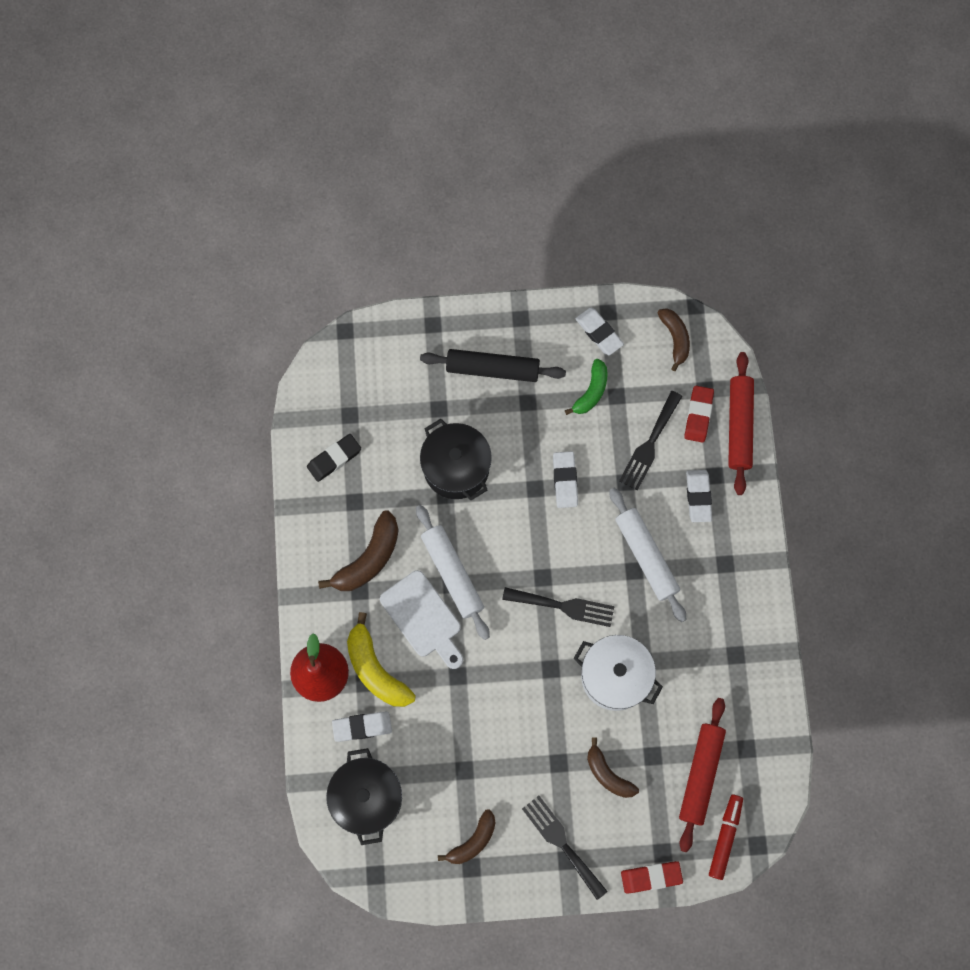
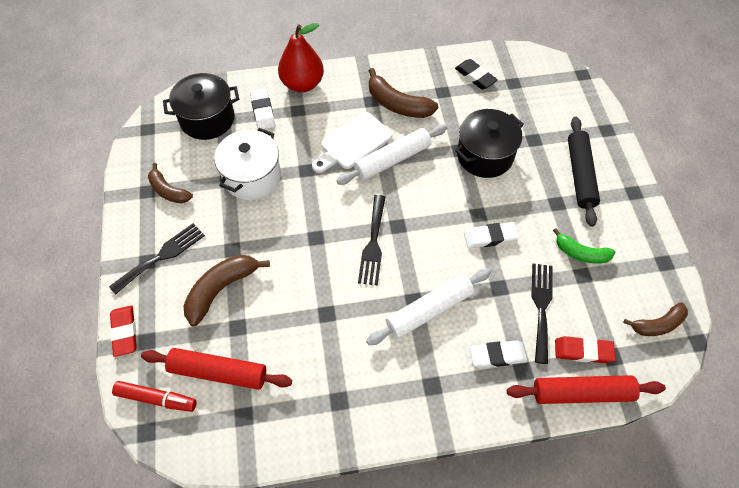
camera: 85 degrees right, 15 degrees down
(375, 669) = (308, 116): yellow banana -> none
(599, 333) = (641, 256): white eraser -> none
(608, 774) = (221, 289): brown banana -> brown banana, size x1.51
(615, 676) = (311, 290): white pot -> white pot (252, 177)
(649, 444) = (541, 307): black fork -> black fork turned 75 degrees clockwise

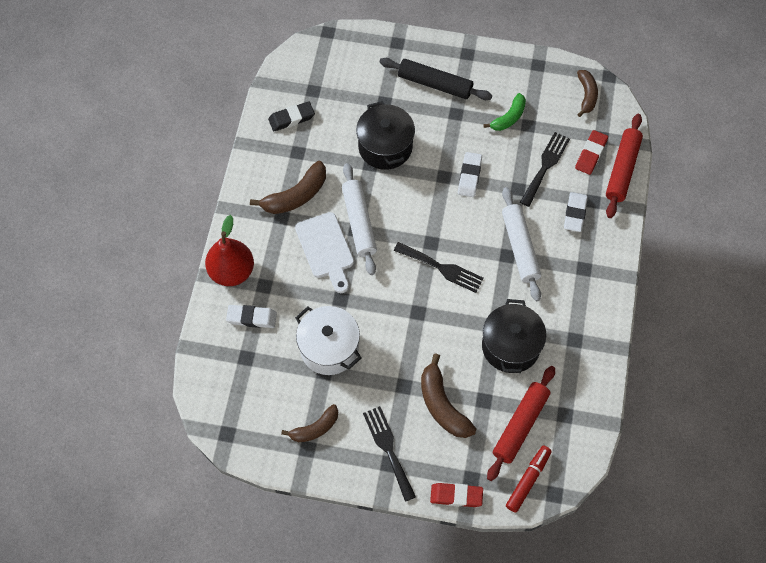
camera: 70 degrees left, 5 degrees up
(207, 119) = (239, 372): black pot -> black pot (510, 346)
(541, 307) = (545, 166): black fork -> black fork turned 90 degrees clockwise

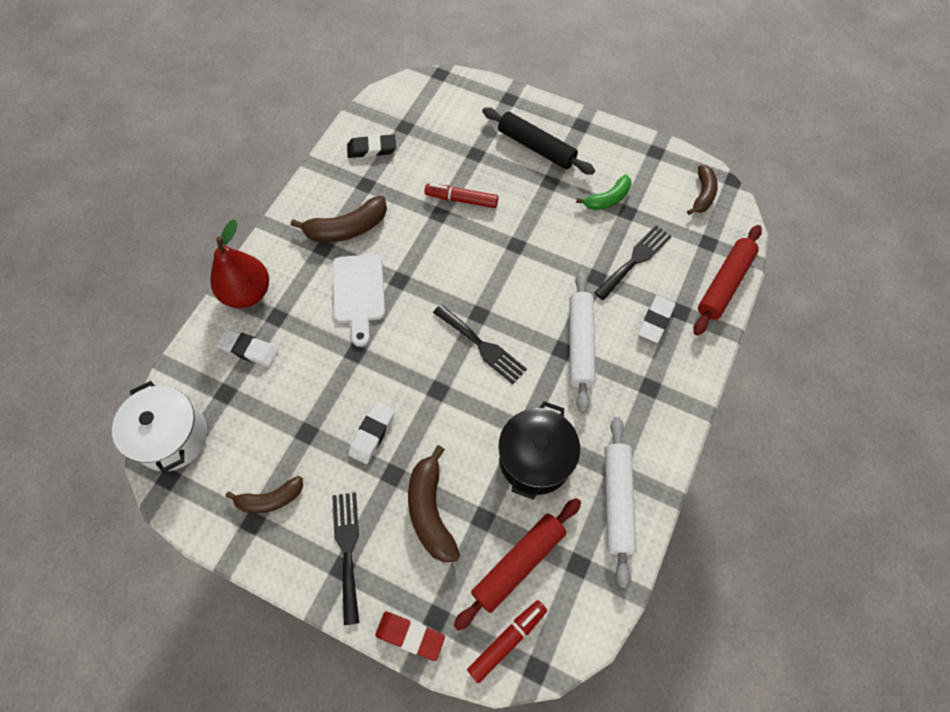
camera: 15 degrees right, 0 degrees up
(329, 348) = (322, 406): white pot -> white pot (172, 437)
(359, 222) = (405, 273): white rolling pin -> white rolling pin (617, 501)
(385, 147) = (461, 200): black pot -> red marker
(469, 176) = (545, 251): white eraser -> white eraser (372, 434)
(591, 154) = (691, 258): red eraser -> none

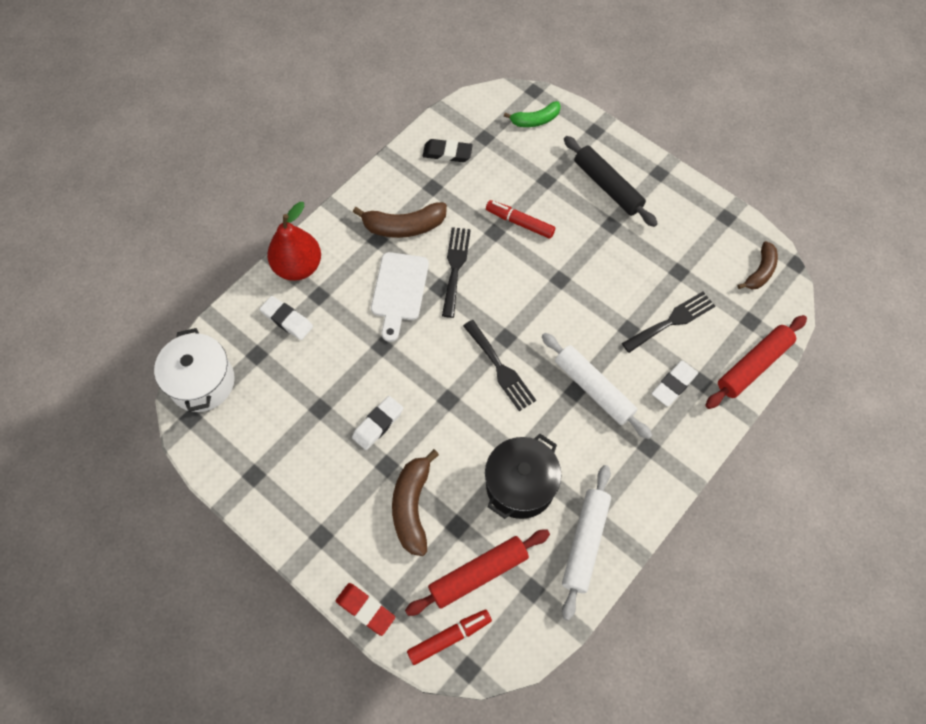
camera: 15 degrees right, 0 degrees up
(270, 499) = (274, 459): brown banana -> none
(347, 549) = (330, 521): black fork -> black fork (455, 267)
(580, 344) = (593, 389): white rolling pin -> white rolling pin turned 60 degrees counterclockwise
(607, 199) = (663, 254): green banana -> green banana (535, 120)

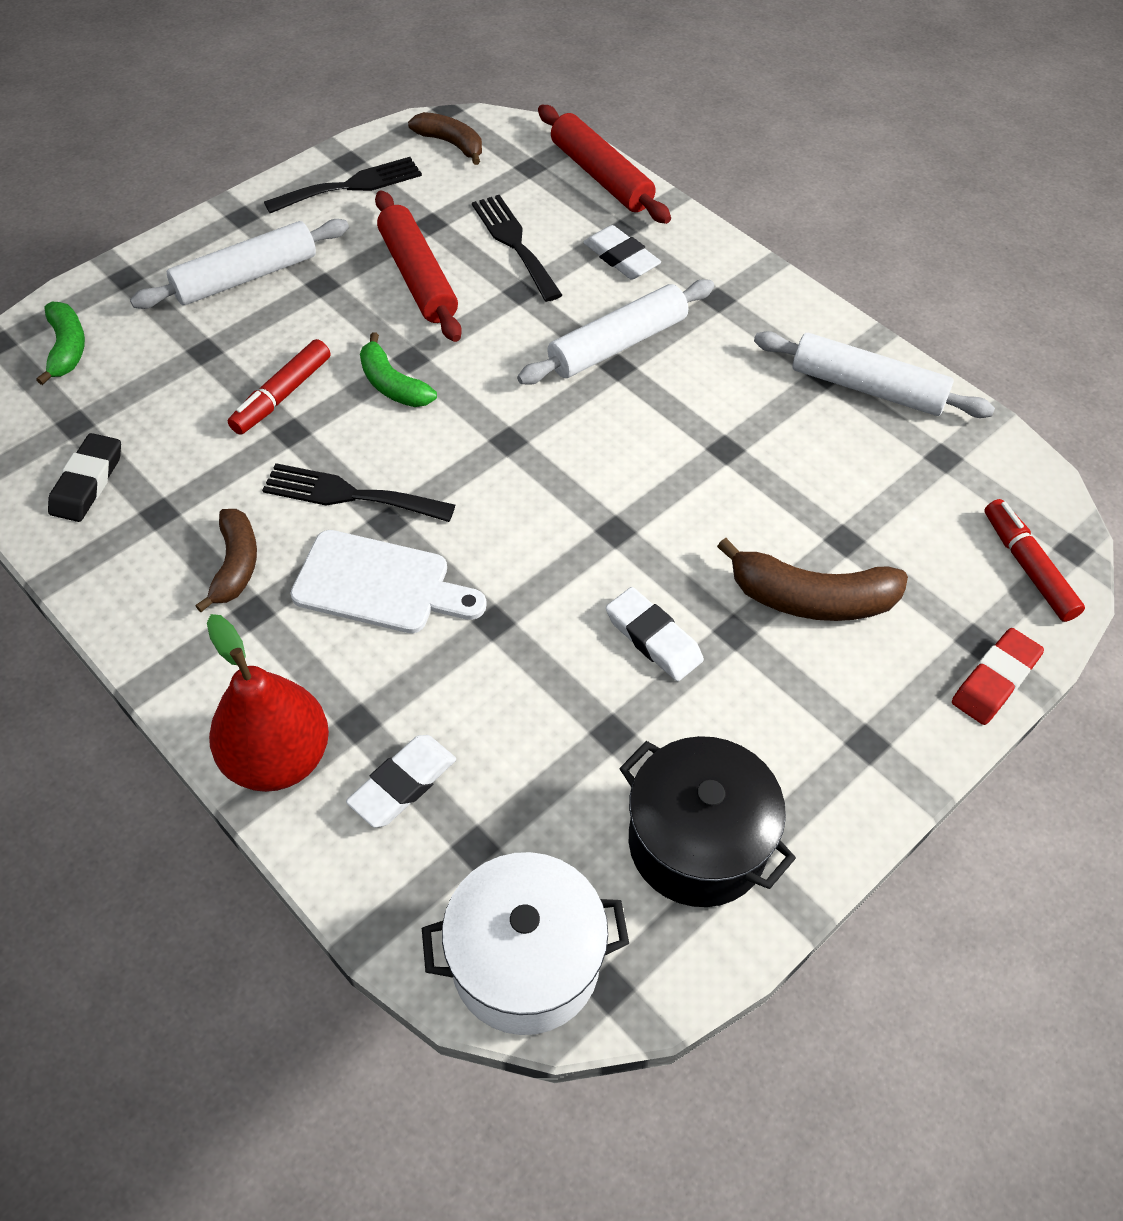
camera: 85 degrees left, 10 degrees down
(404, 226) = (236, 565): brown banana -> brown banana, size x0.66
(478, 574) = (923, 520): red rolling pin -> red rolling pin (418, 277)
(500, 368) = (565, 453): black fork -> black fork (351, 186)
(520, 485) = (775, 451): black pot -> black pot (697, 843)
(537, 274) = (392, 385): none -> green banana
(608, 186) = (246, 277): black rolling pin -> white rolling pin

